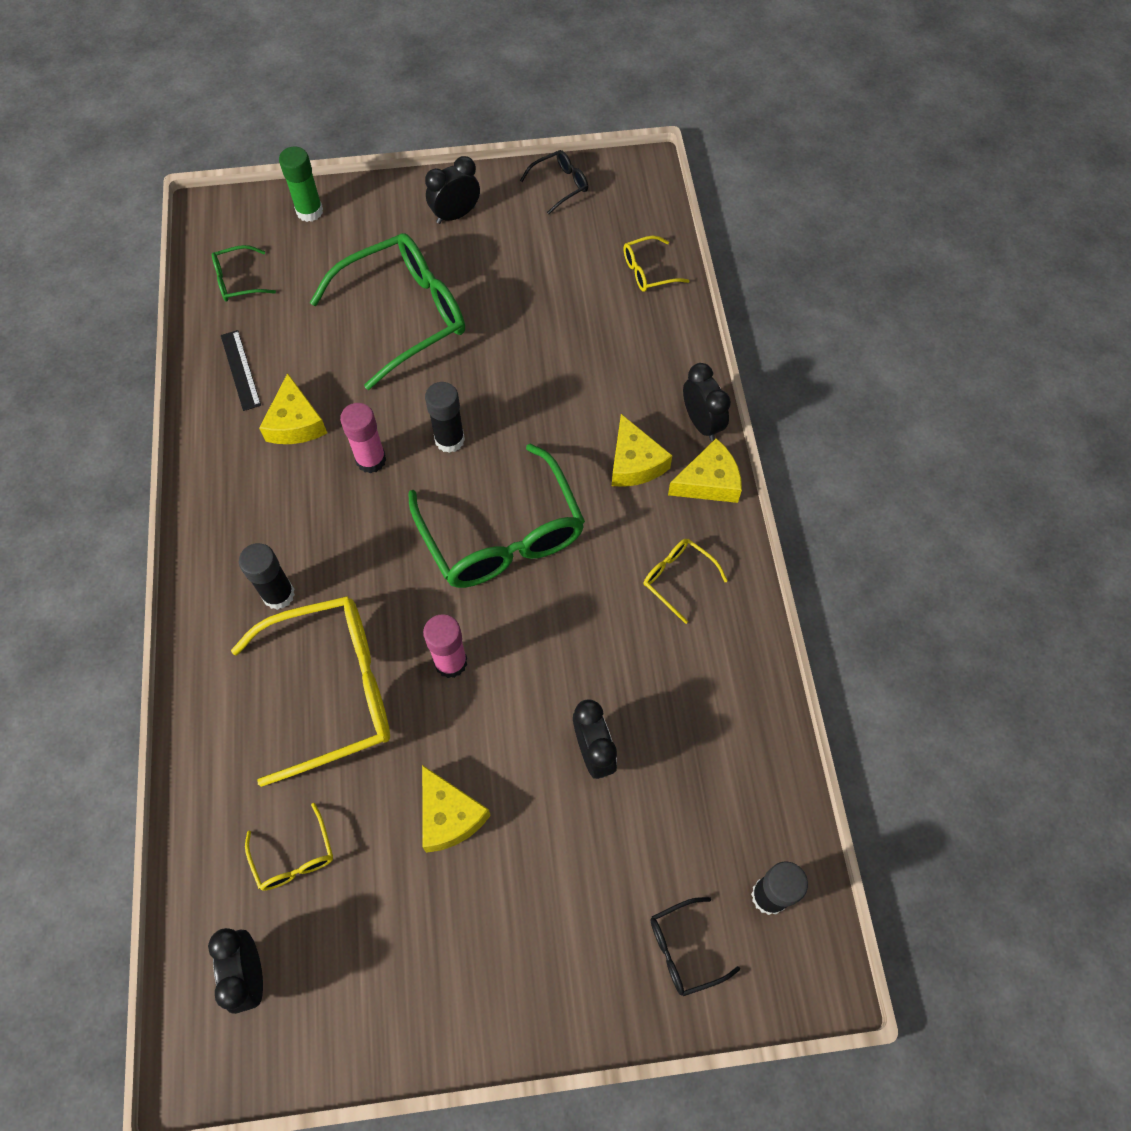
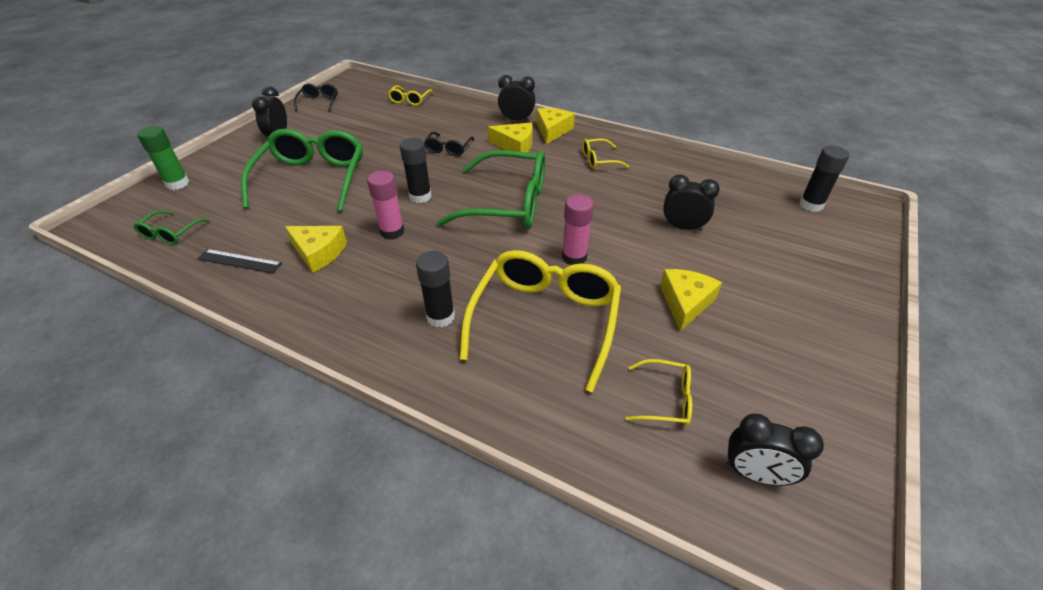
camera: 55 degrees left, 20 degrees down
(449, 816) = (685, 303): yellow cheese -> yellow cheese turned 75 degrees counterclockwise
(683, 949) = (831, 245): black glasses -> black glasses (448, 149)

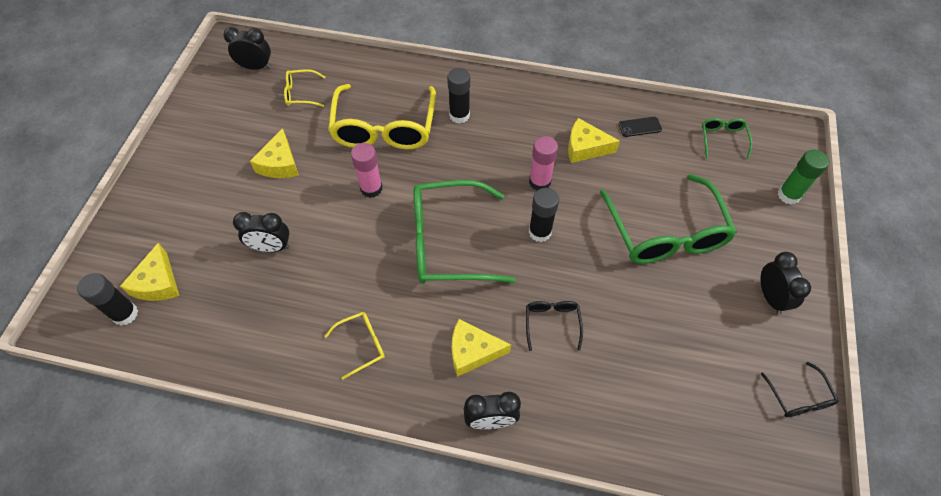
camera: 165 degrees right, 15 degrees up
(239, 261) = (640, 127): black ruler -> black phone
(410, 100) = (673, 440): yellow glasses -> none
(552, 130) = (433, 402): yellow cheese -> yellow cheese (158, 282)

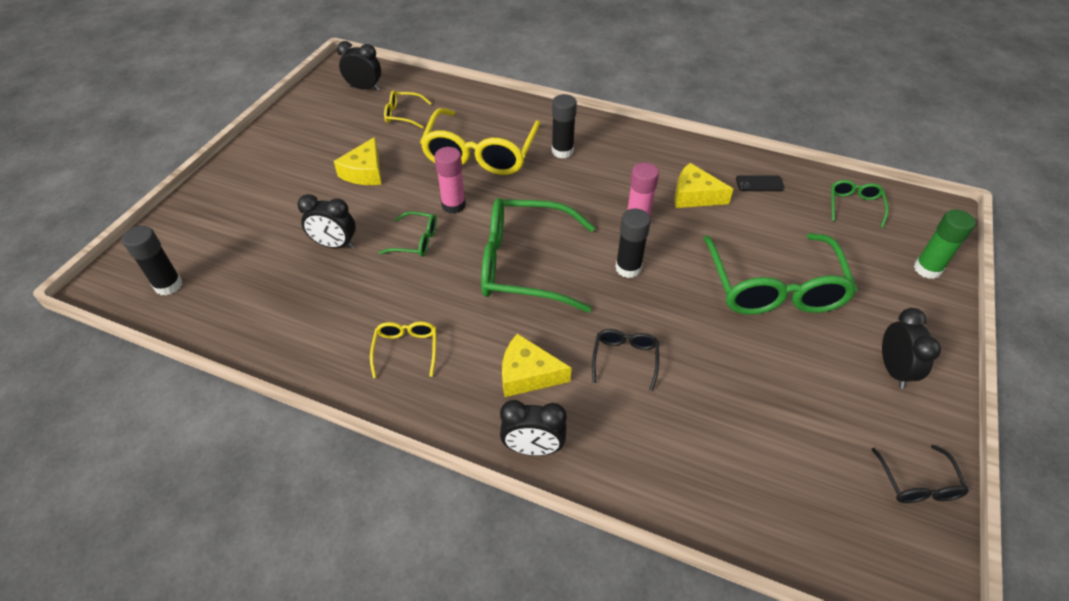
camera: 10 degrees right, 10 degrees down
(158, 282) = (210, 261): yellow cheese -> none
(345, 232) = (416, 241): none -> green glasses
(362, 344) = (406, 349): yellow glasses -> yellow glasses turned 75 degrees counterclockwise

